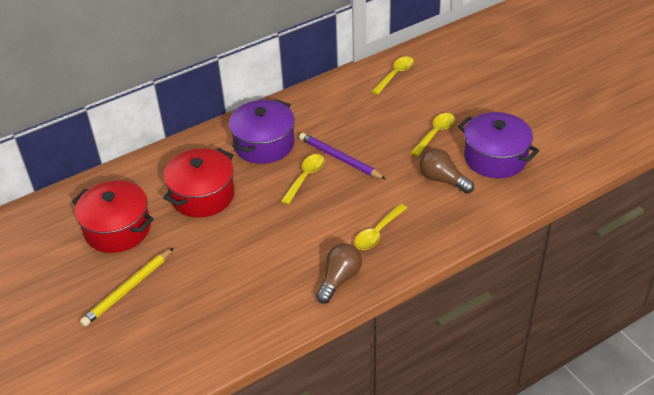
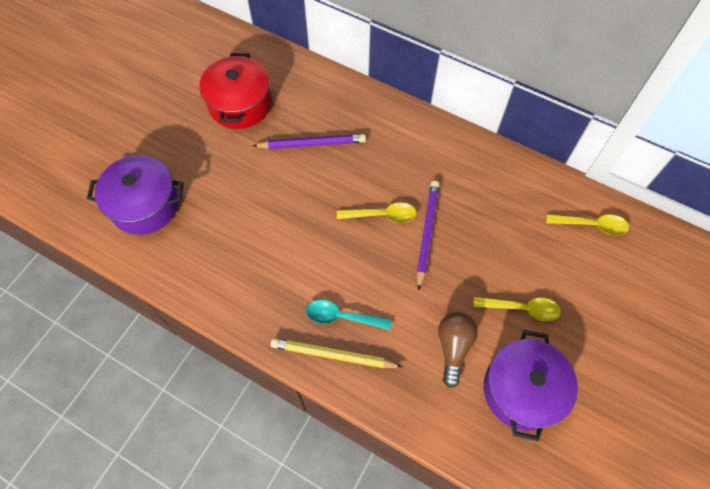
camera: 60 degrees right, 20 degrees up
(128, 289) = (178, 149): yellow pencil -> yellow pencil (333, 355)
(202, 195) = (312, 144): red pot -> purple pencil
(264, 144) = (407, 157): purple pot -> purple pot (145, 205)
(339, 279) = (264, 310): brown light bulb -> none
(377, 233) = (342, 317): yellow spoon -> turquoise spoon

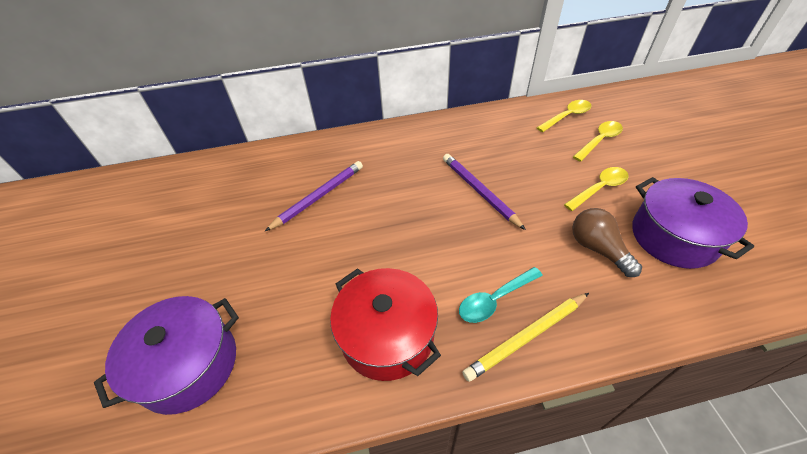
camera: 40 degrees left, 15 degrees down
(240, 104) = (219, 211): red pot -> red pot (387, 335)
(382, 215) = (433, 204): yellow spoon -> yellow spoon (599, 140)

